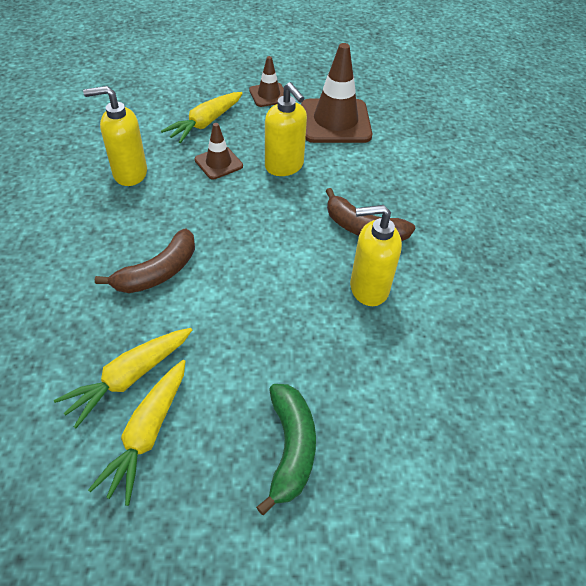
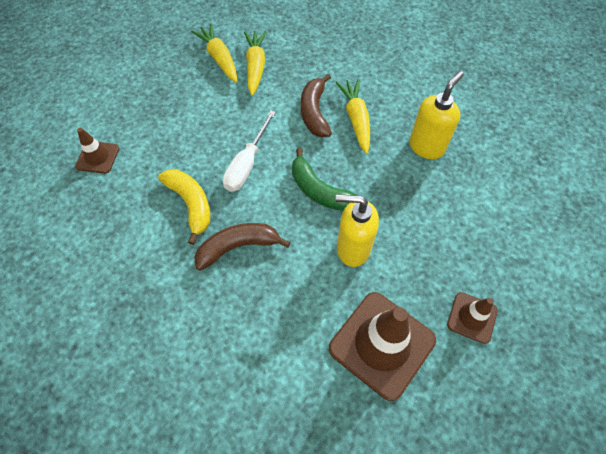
camera: 135 degrees right, 10 degrees up
(205, 123) = (459, 232): yellow carrot -> yellow carrot (356, 119)
(218, 163) = (395, 206): brown traffic cone -> brown traffic cone (97, 157)
(280, 280) = (247, 164): none -> white screwdriver
(291, 448) = (152, 99): green banana -> green banana (319, 190)
(368, 288) = (191, 204): yellow soap dispenser -> yellow banana

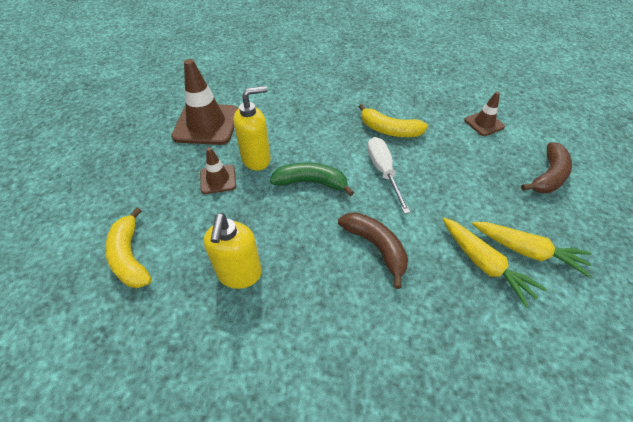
camera: 145 degrees right, 10 degrees down
(238, 247) = (333, 125): brown banana -> brown banana (548, 176)
(356, 119) = (330, 264): yellow carrot -> none
(472, 317) = (149, 161): brown traffic cone -> brown traffic cone (218, 179)
(512, 207) = (130, 257): none -> yellow banana

